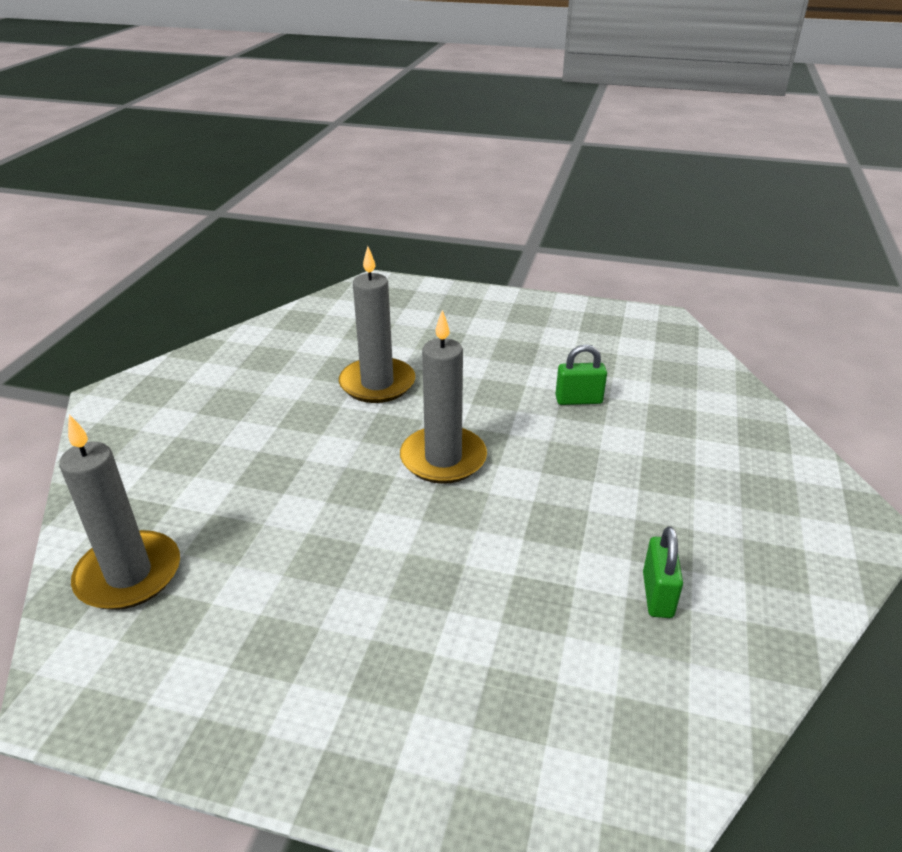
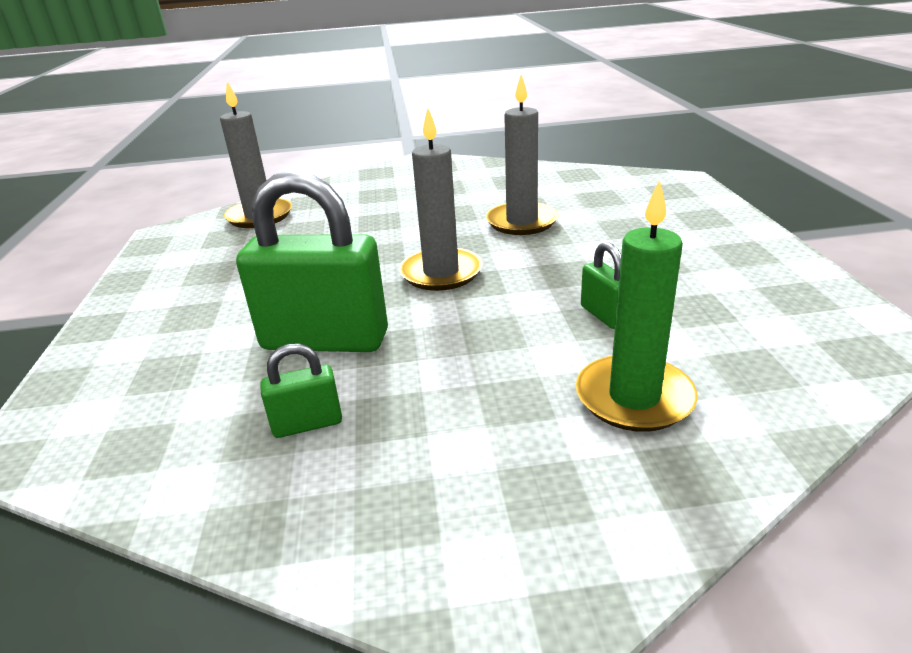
camera: 70 degrees right, 5 degrees down
(524, 561) = (325, 340): none -> green padlock
(686, 425) = (634, 397): none -> green candle

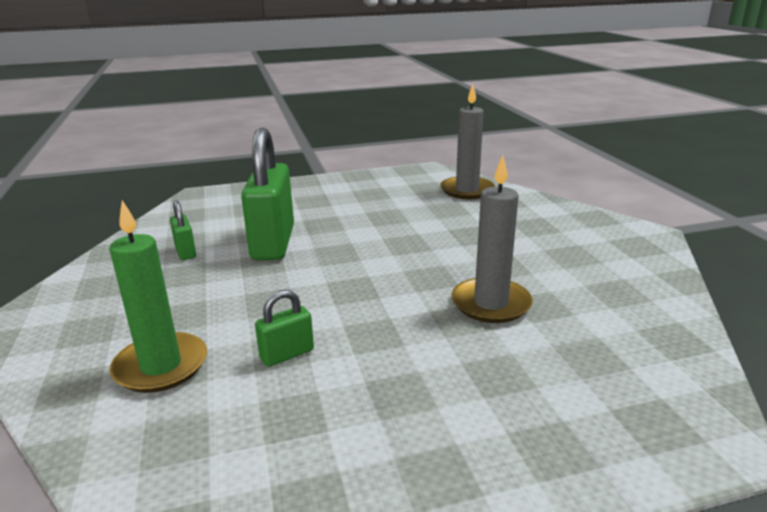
camera: 80 degrees right, 5 degrees down
(441, 273) = (370, 272): grey candle -> none

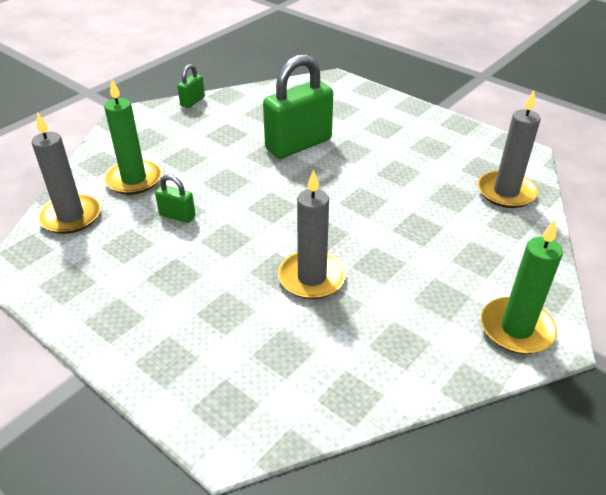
camera: 55 degrees right, 15 degrees up
(154, 454) = (71, 216): none -> grey candle
(185, 252) = (252, 119): green padlock -> green padlock (192, 101)
(629, 241) = (516, 328): none -> green candle

